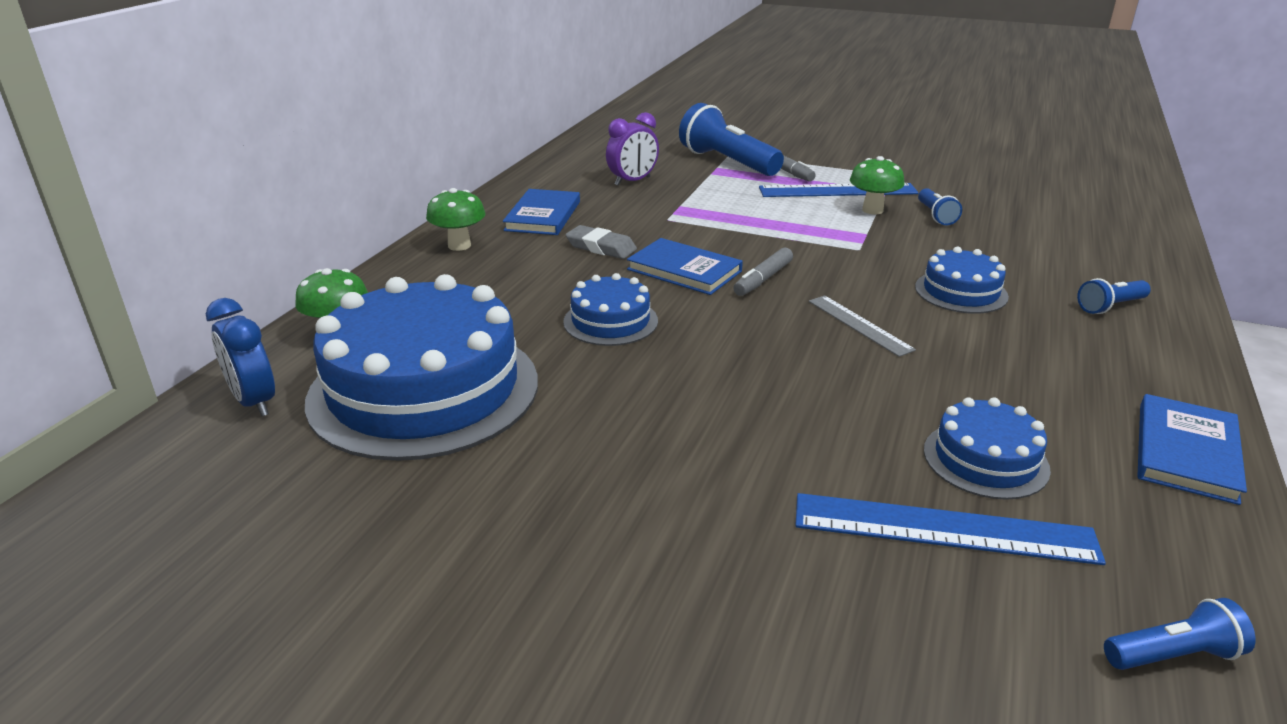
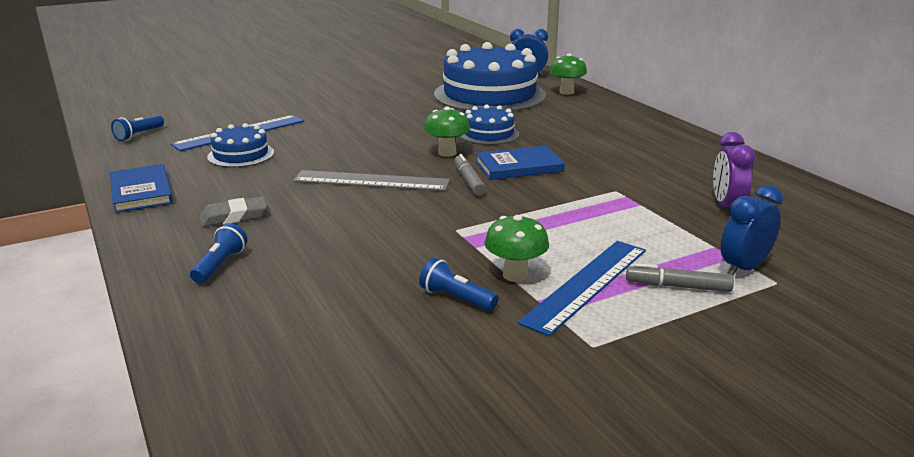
camera: 130 degrees right, 5 degrees down
(459, 245) = (649, 128): green mushroom -> green mushroom (447, 153)
(543, 216) = (676, 158): blue book -> none
(601, 247) = (592, 158): grey eraser -> grey eraser (234, 216)
(727, 162) = (744, 268): blue flashlight -> blue clock
(859, 325) = (371, 181): grey ruler -> grey ruler, size x1.62
(961, 292) = (339, 228): blue cake -> none

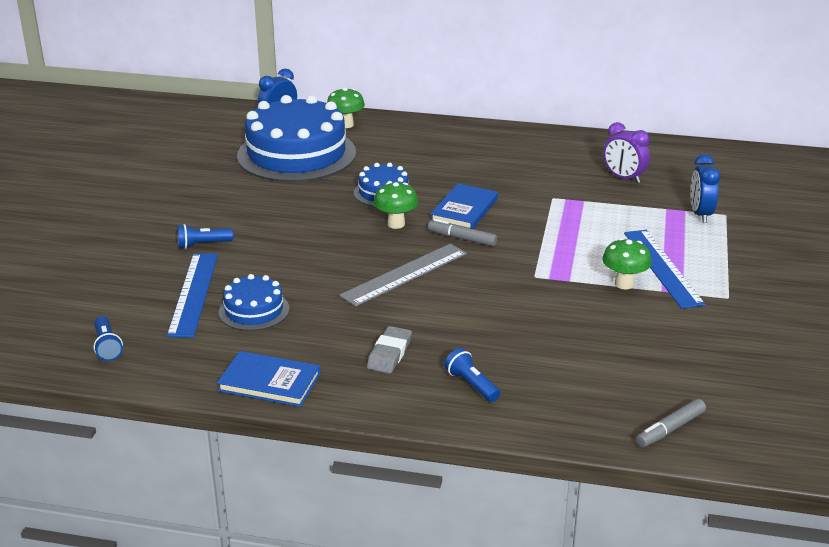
camera: 50 degrees left, 5 degrees up
(456, 298) = (629, 315): blue flashlight -> blue flashlight (203, 244)
(678, 286) = (697, 243): grey marker -> grey marker (670, 429)

